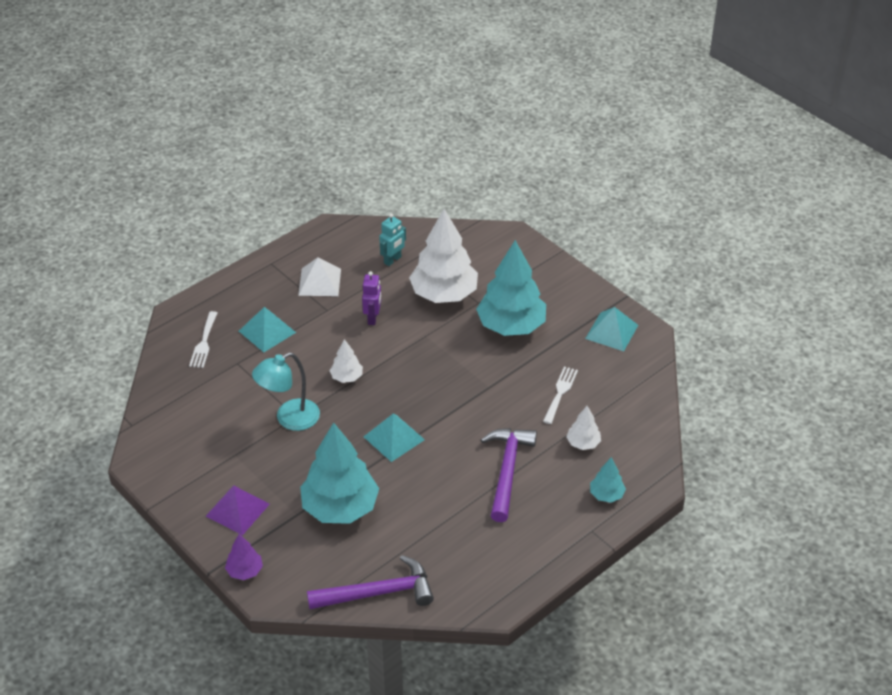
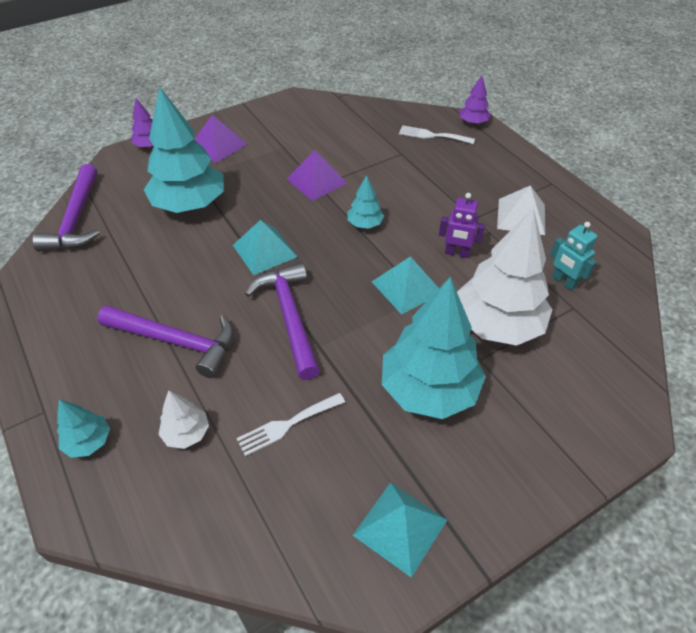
camera: 100 degrees right, 5 degrees up
(178, 315) = (473, 122): none -> purple tree
(267, 331) = (443, 174): turquoise pyramid -> turquoise pyramid (407, 287)
(289, 419) = (316, 181): turquoise lamp -> purple pyramid
(347, 377) = (365, 224): white tree -> turquoise tree
(465, 408) = (289, 317): none -> purple hammer
(560, 392) = (287, 425): white fork -> white fork turned 120 degrees clockwise

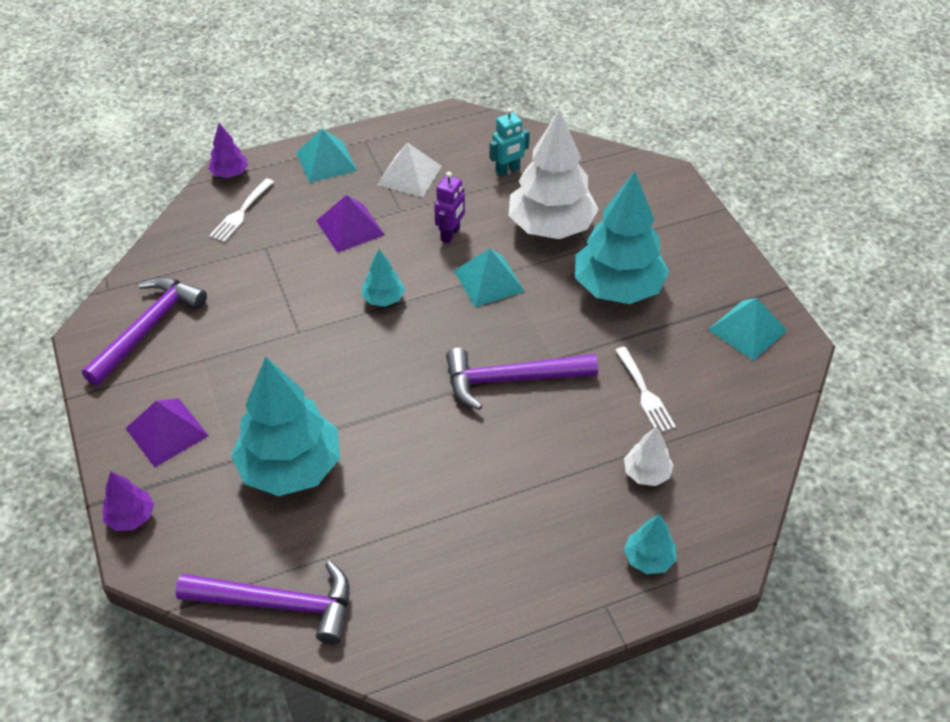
camera: 80 degrees left, 0 degrees up
(176, 341) = (527, 482): purple hammer -> purple hammer (148, 328)
(265, 251) = (403, 393): turquoise pyramid -> turquoise pyramid (326, 161)
(316, 181) = (289, 332): purple pyramid -> purple pyramid (350, 227)

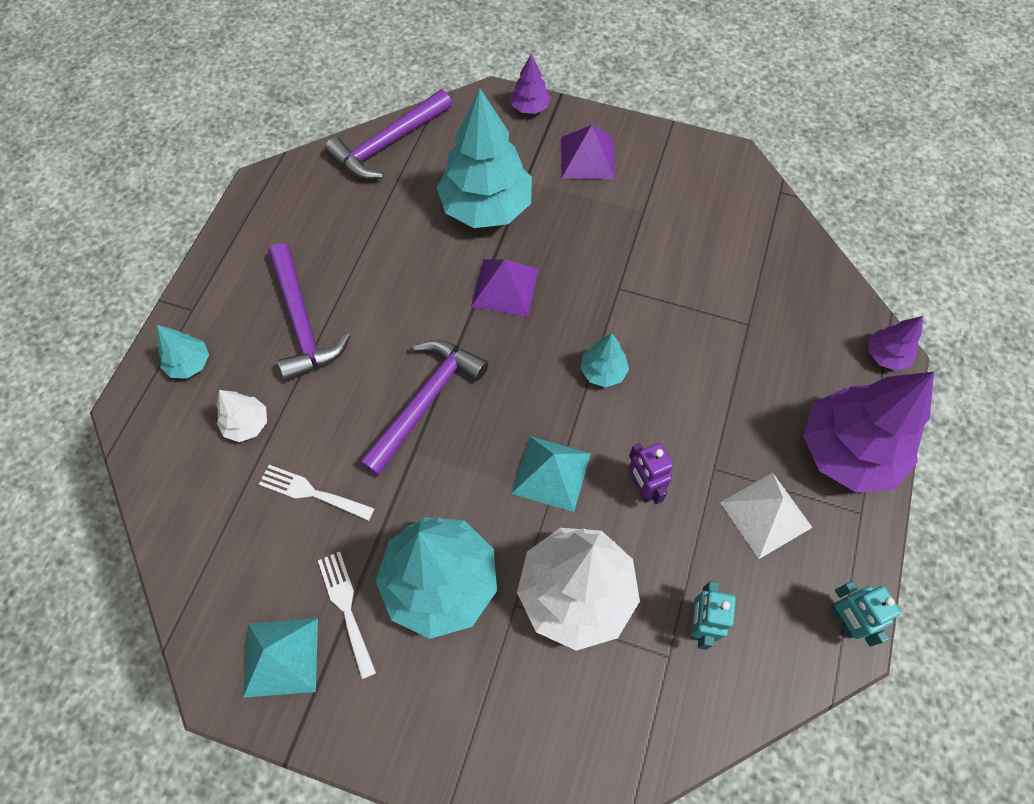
camera: 130 degrees right, 15 degrees up
(148, 328) = (709, 195): purple hammer -> purple hammer (302, 322)
(241, 213) = (813, 331): white fork -> white fork (346, 607)
(326, 161) = (847, 451): turquoise pyramid -> purple tree
(350, 227) = (722, 407): purple pyramid -> purple pyramid (505, 287)
(441, 121) = (844, 620): none -> turquoise robot

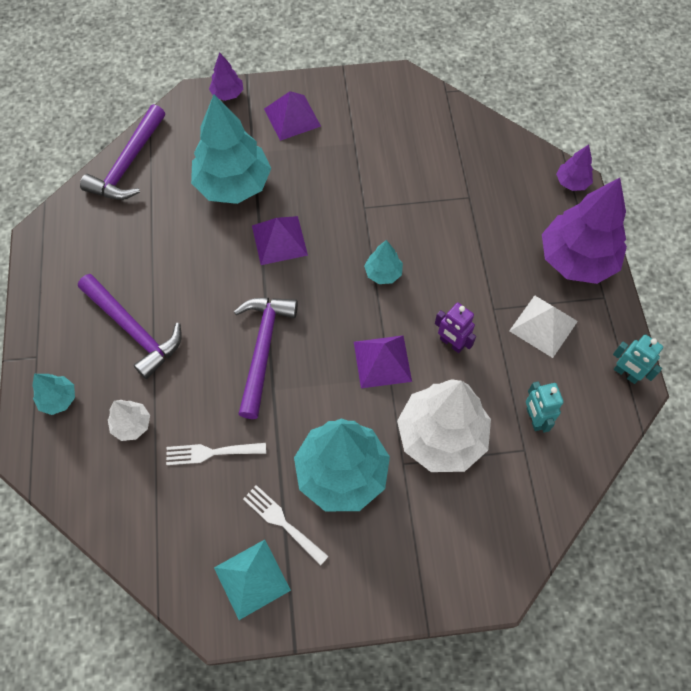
camera: 25 degrees left, 0 degrees up
(551, 473) = (382, 361): turquoise pyramid -> purple pyramid

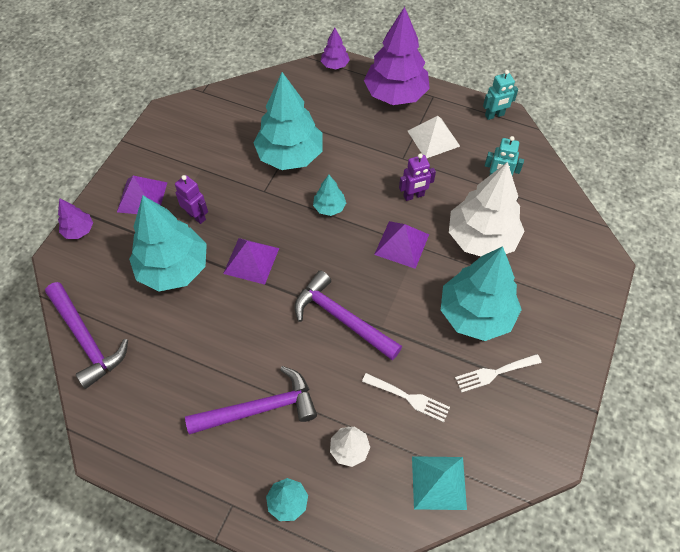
camera: 60 degrees left, 5 degrees down
(210, 452) = (409, 398): white fork -> white fork turned 90 degrees counterclockwise
(252, 578) = (529, 416): turquoise pyramid -> turquoise pyramid (438, 482)
(299, 170) = (196, 216): none -> purple robot
(422, 206) = (290, 155): none -> turquoise tree

